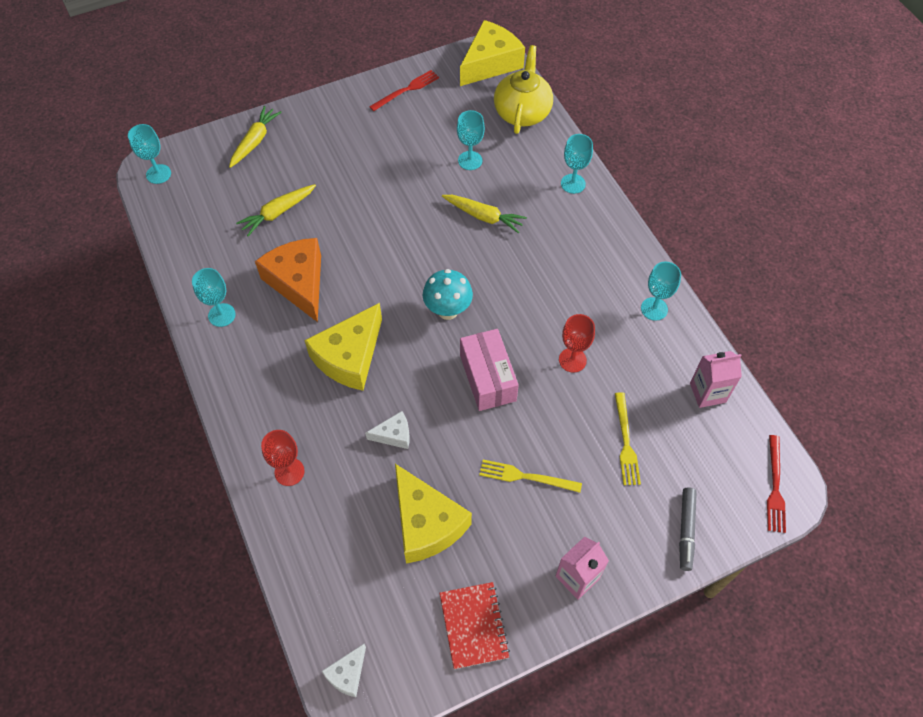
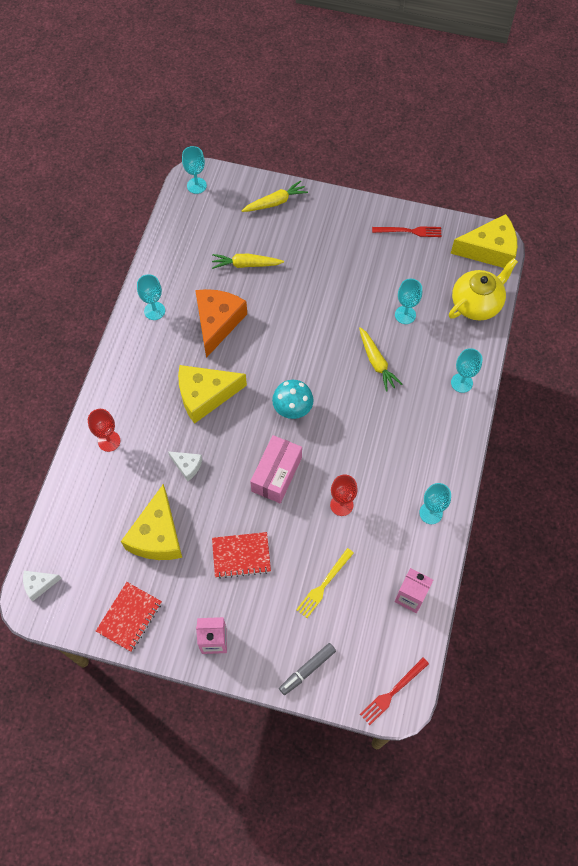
camera: 40 degrees right, 5 degrees up
(526, 477) = (241, 555): yellow fork -> red notebook

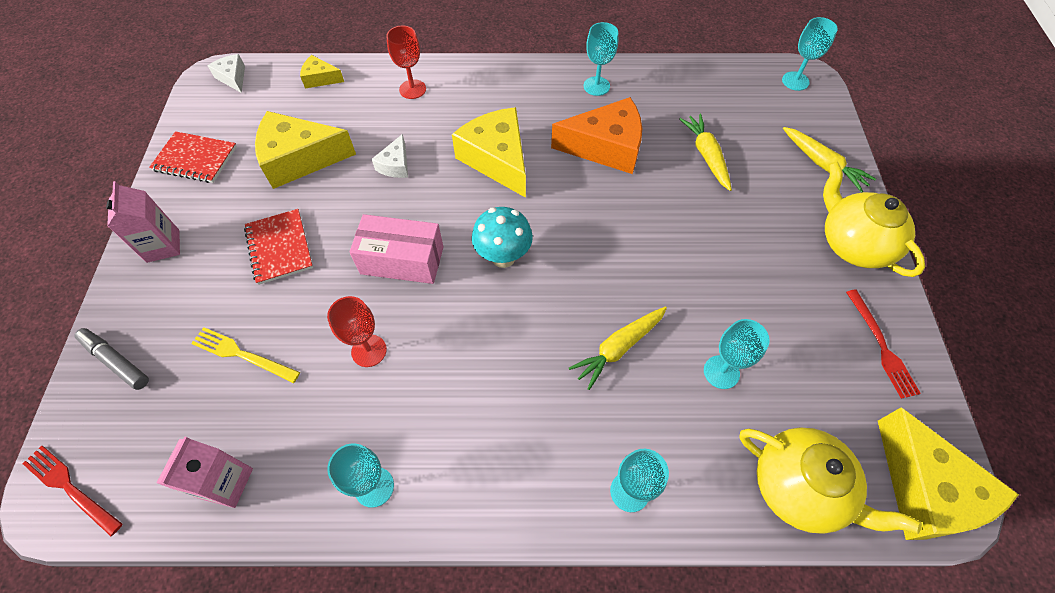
camera: 75 degrees right, 5 degrees down
(68, 511) = (320, 78): none -> yellow cheese
(340, 214) = (853, 244): none -> yellow teapot

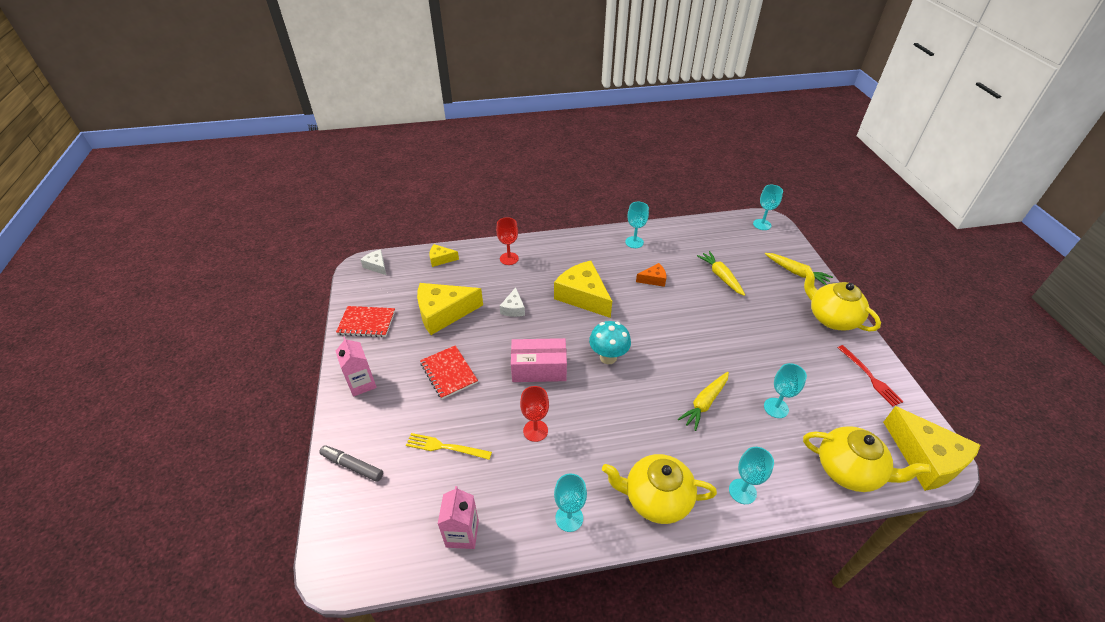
camera: 10 degrees left, 15 degrees down
(70, 488) = (346, 557): red fork -> none
(502, 480) = (656, 498): none -> yellow teapot
(606, 147) = (653, 279): orange cheese -> orange cheese, size x0.49

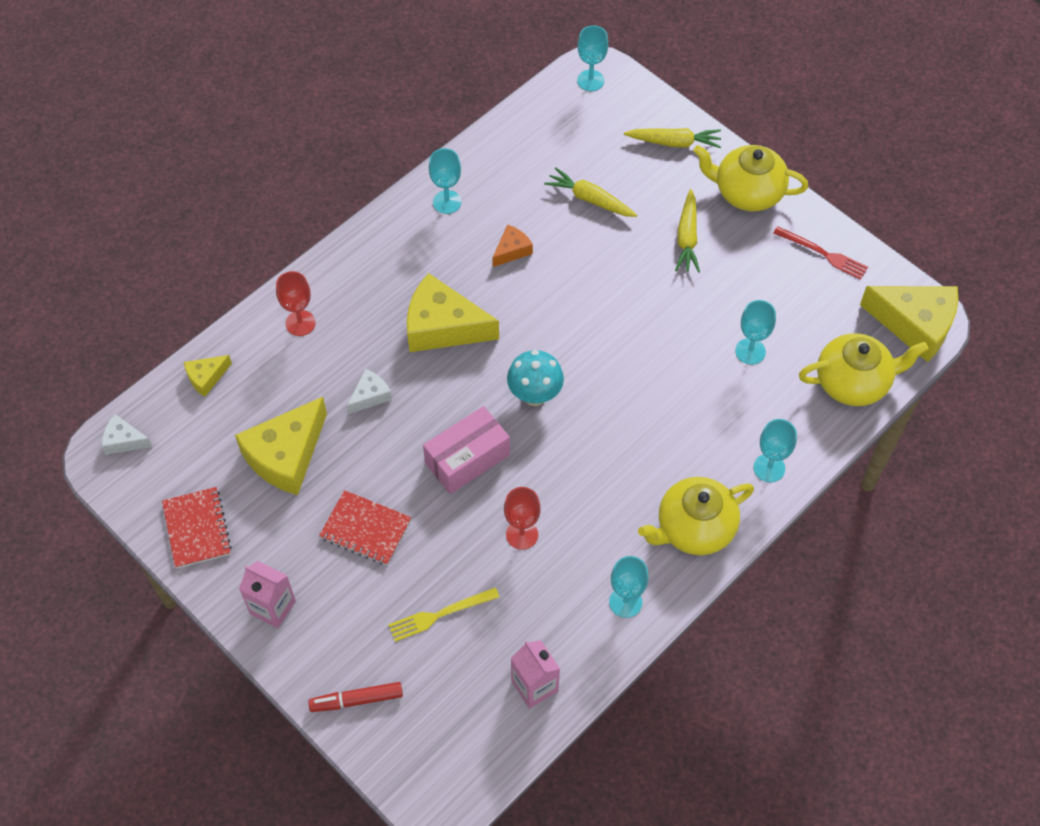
camera: 35 degrees left, 15 degrees up
(352, 466) = (356, 700): grey marker -> red marker
(367, 322) = (197, 529): red notebook -> red notebook turned 75 degrees counterclockwise
(513, 308) = (370, 396): white cheese -> white cheese turned 105 degrees counterclockwise
(704, 403) = (676, 390): yellow carrot -> yellow carrot (687, 238)

